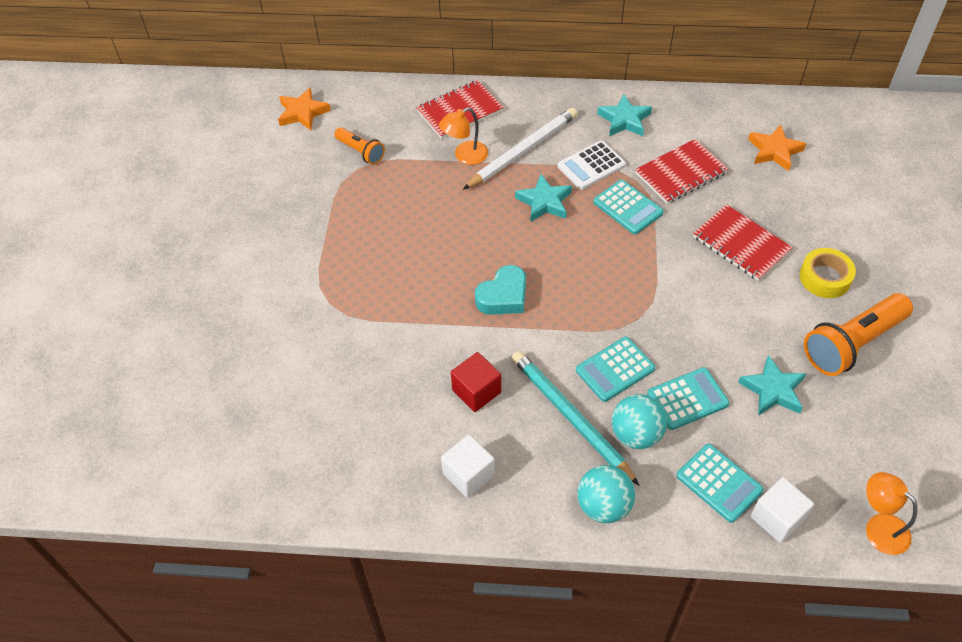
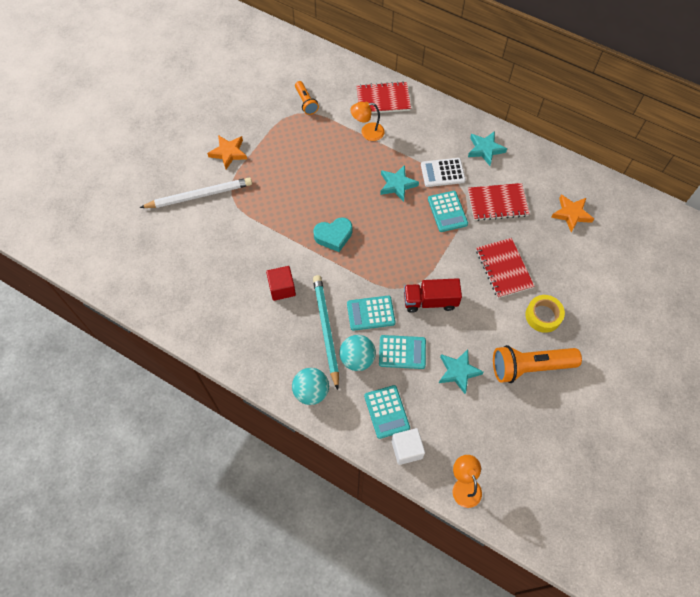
camera: 25 degrees right, 10 degrees up
(302, 113) = (286, 60): orange star -> orange star (228, 153)
(468, 474) = (247, 336): white cube -> none
(522, 151) = (405, 144): white pencil -> white pencil (199, 195)
(679, 321) = (430, 301): none -> red truck

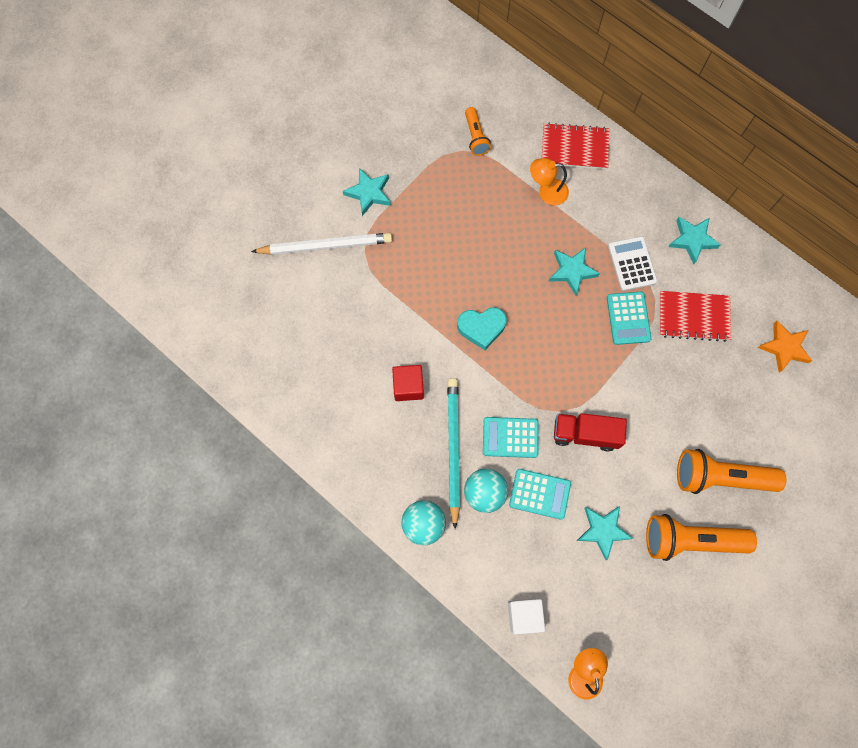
camera: 10 degrees right, 10 degrees up
(228, 153) = (369, 193): orange star -> turquoise star
(386, 412) = (508, 565): turquoise calculator -> none
(442, 173) = (632, 264): white calculator -> white calculator turned 75 degrees clockwise
(504, 268) = (684, 407): red notebook -> none
(543, 316) = (720, 477): yellow tape -> orange flashlight

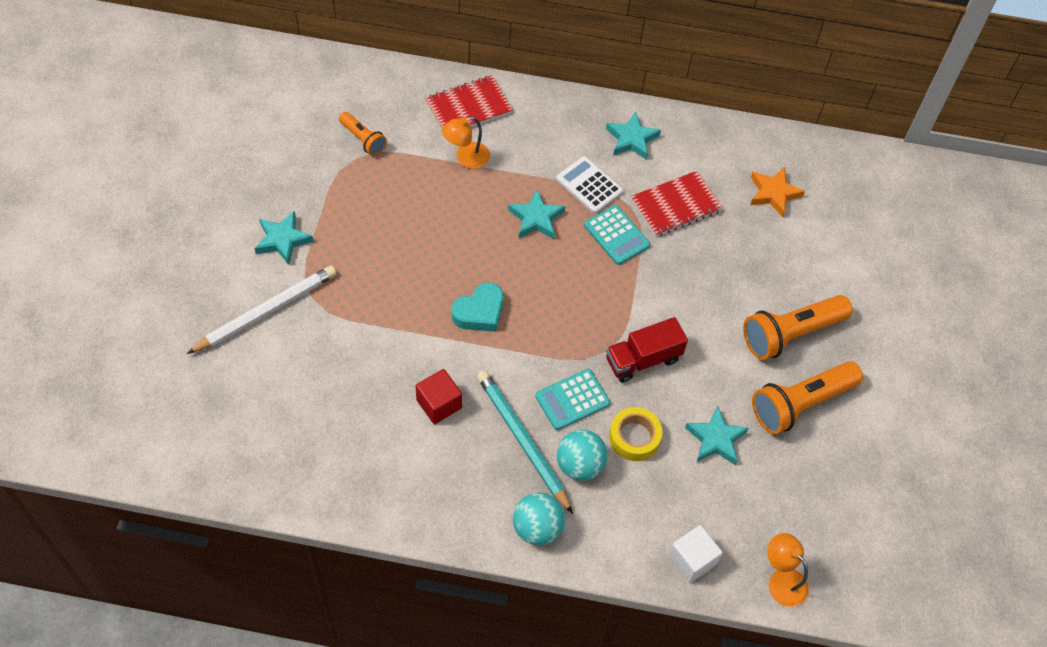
camera: 35 degrees left, 15 degrees down
(539, 494) = (634, 437): turquoise calculator -> yellow tape

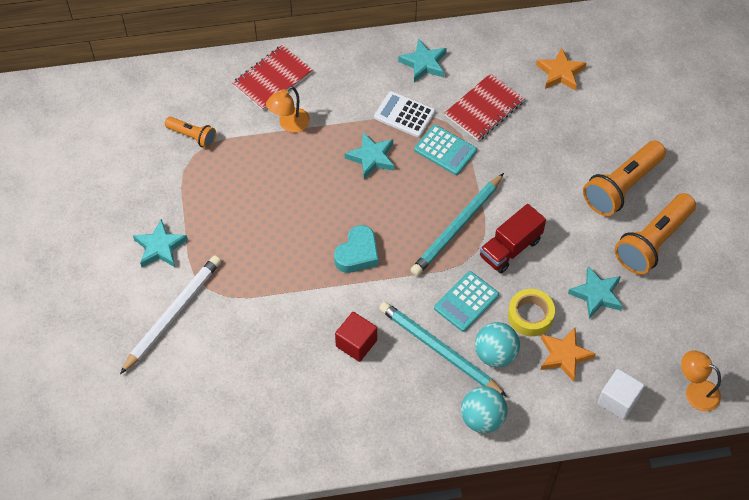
camera: 15 degrees left, 0 degrees up
(595, 319) = (457, 227): none -> turquoise pencil
(653, 492) = (564, 355): none -> orange star

